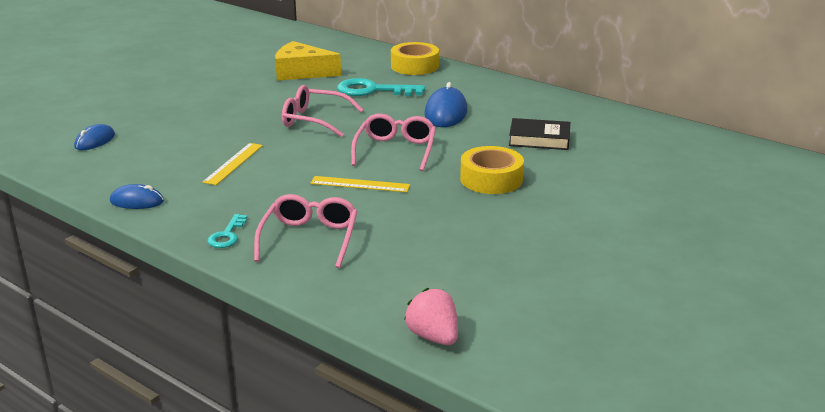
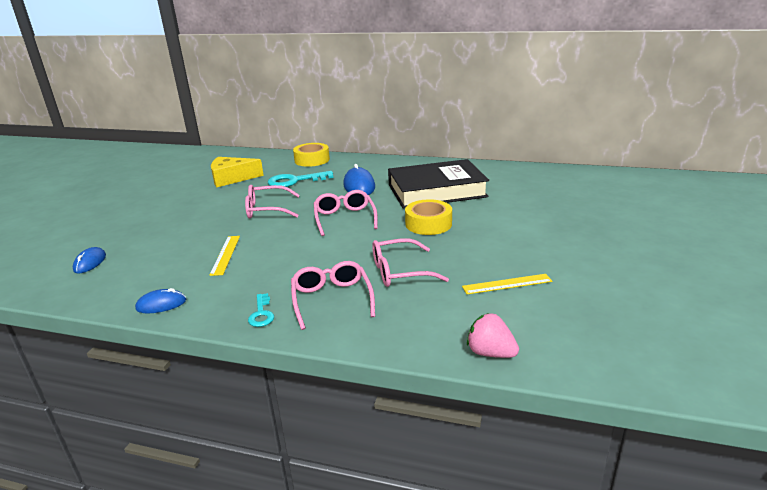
camera: 20 degrees left, 0 degrees up
(360, 184) = (338, 248): yellow ruler -> yellow ruler (507, 284)
(408, 227) = (399, 272): none -> pink glasses
(539, 139) = (436, 191): black book -> black book, size x2.04

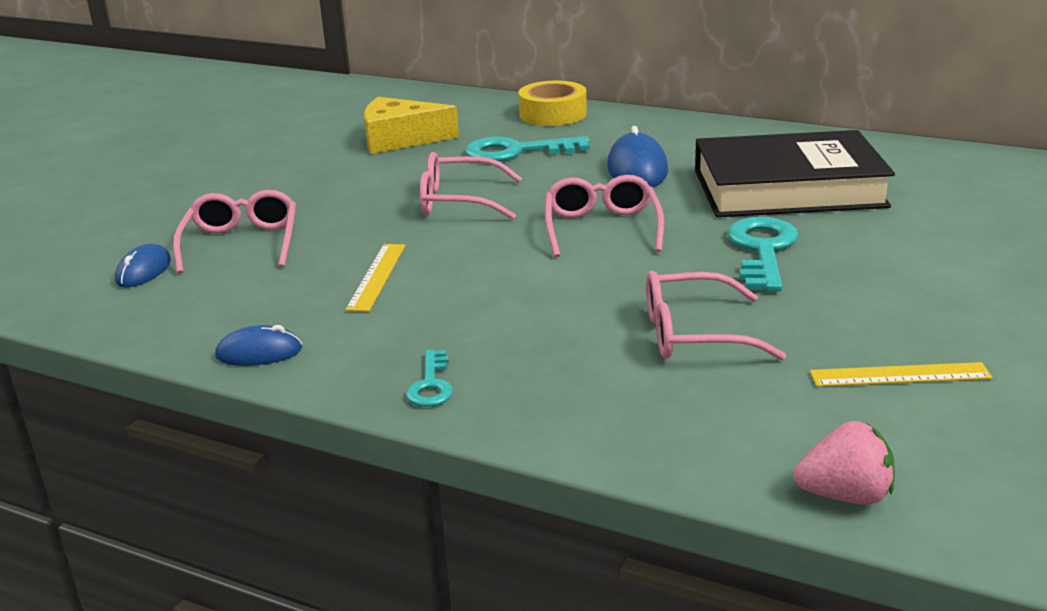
camera: 10 degrees right, 0 degrees up
(331, 299) = (560, 372): pink glasses -> pink glasses (242, 243)
(428, 224) = (762, 250): yellow tape -> turquoise key
(490, 353) = (845, 495): pink strawberry -> pink strawberry turned 135 degrees clockwise

